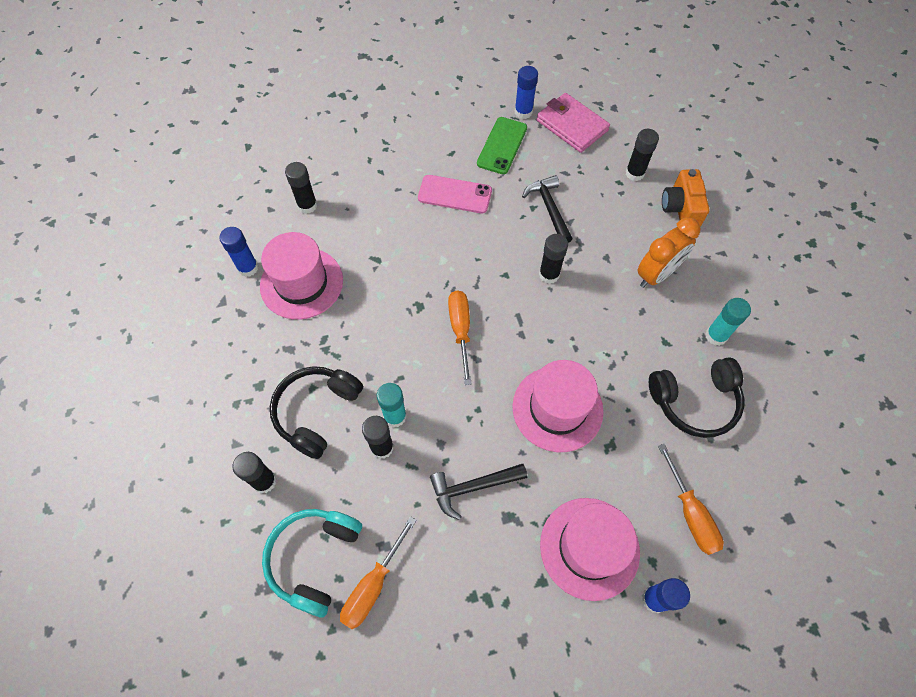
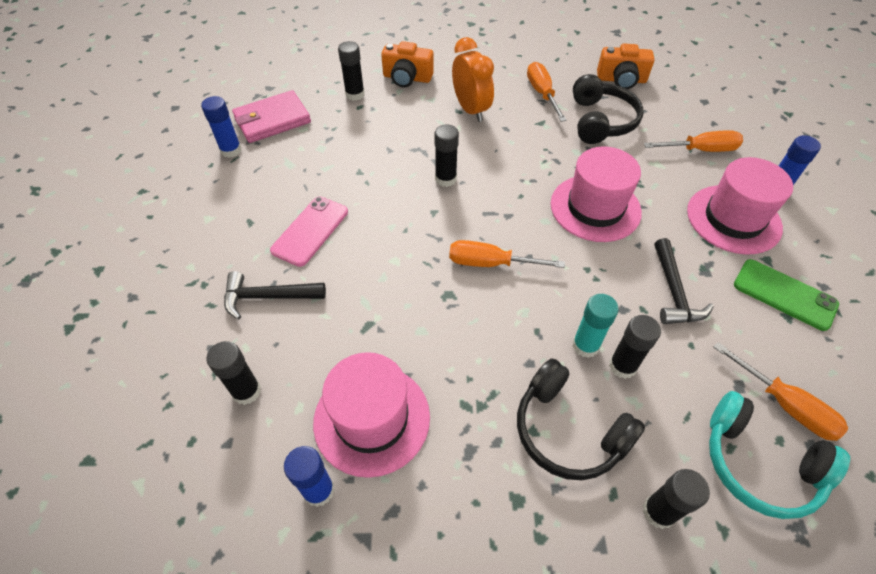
camera: 75 degrees left, 10 degrees down
(502, 146) = (266, 177): green phone -> green phone (784, 294)
(549, 209) = (367, 160): black hammer -> black hammer (268, 297)
(716, 336) = (542, 93): turquoise glue stick -> orange screwdriver
(783, 417) = (621, 80): none -> orange camera

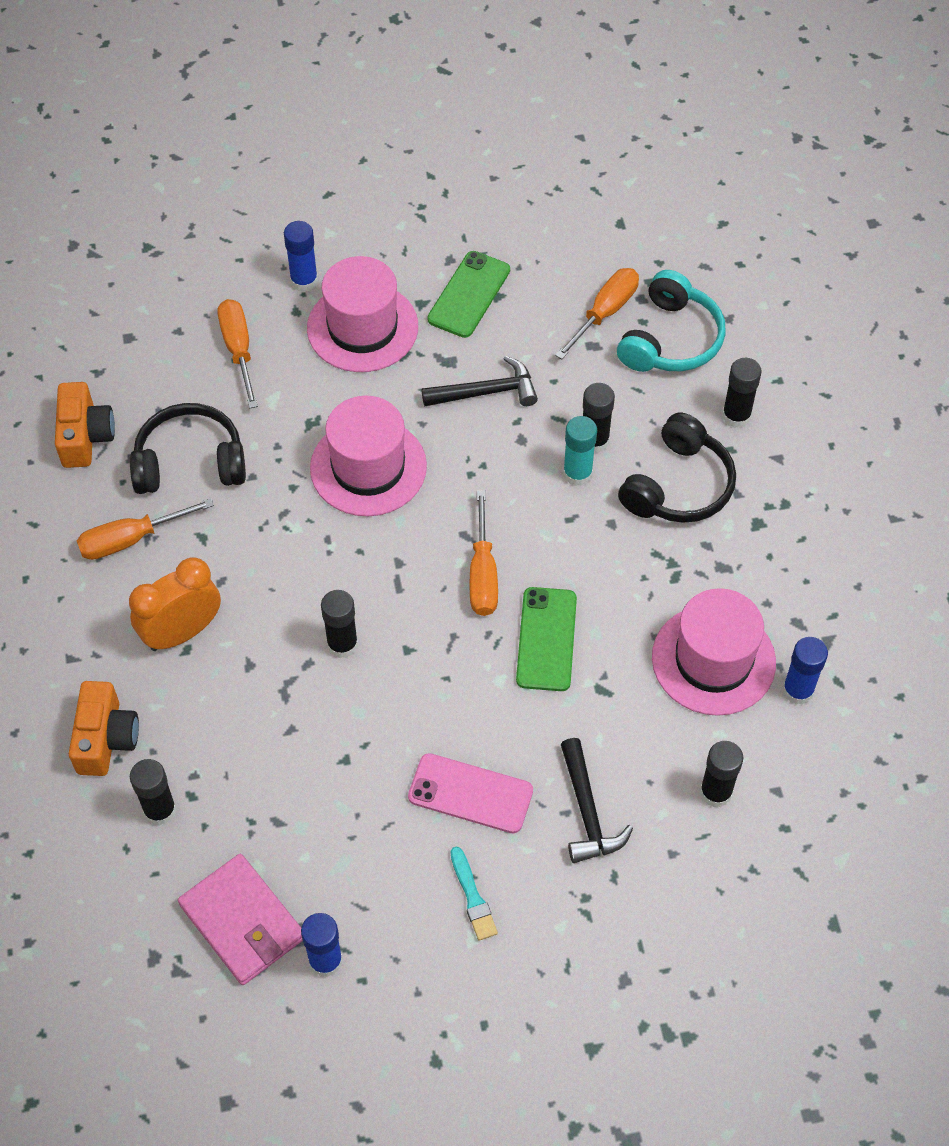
camera: 100 degrees left, 5 degrees up
(236, 222) = (472, 897): none -> turquoise brush
(423, 295) = (546, 639): none -> green phone

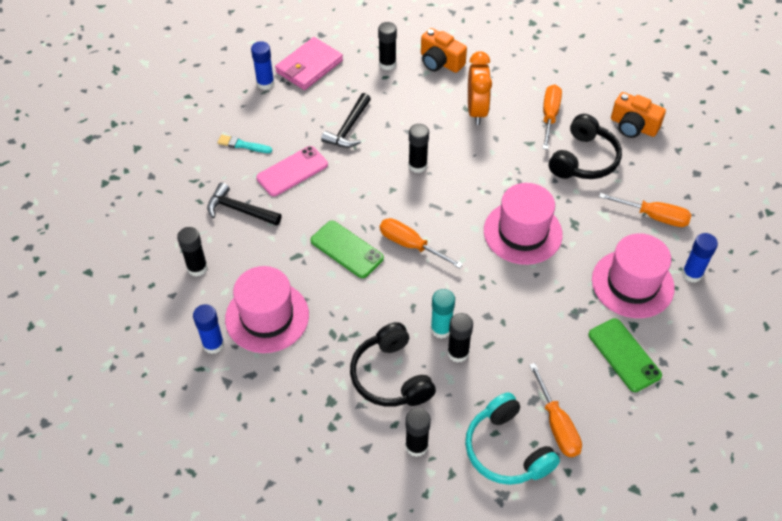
camera: 125 degrees right, 5 degrees down
(242, 922) = (309, 66): pink wallet -> pink wallet turned 45 degrees counterclockwise
(486, 392) = (536, 318): black hammer -> black hammer (348, 128)

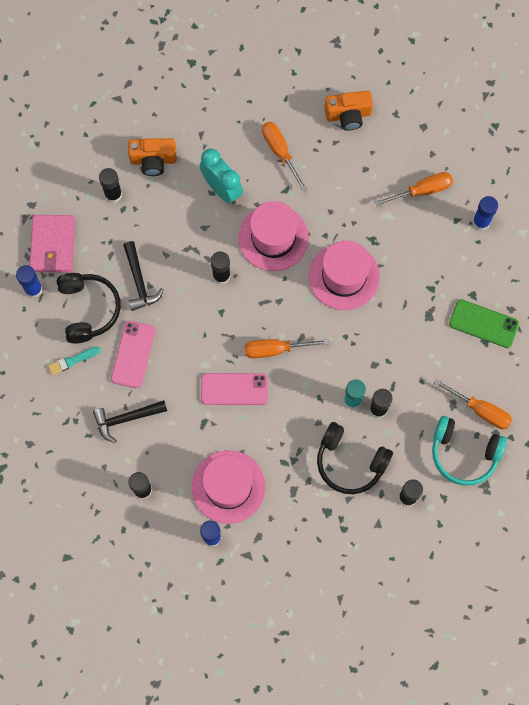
camera: 40 degrees left, 20 degrees up
(347, 249) = (234, 389): green phone -> pink phone
(476, 111) = (222, 189): orange clock -> turquoise clock
(584, 159) = (336, 175): black headphones -> black headphones (88, 309)
(632, 284) = (448, 261): pink hat -> pink hat (273, 238)

